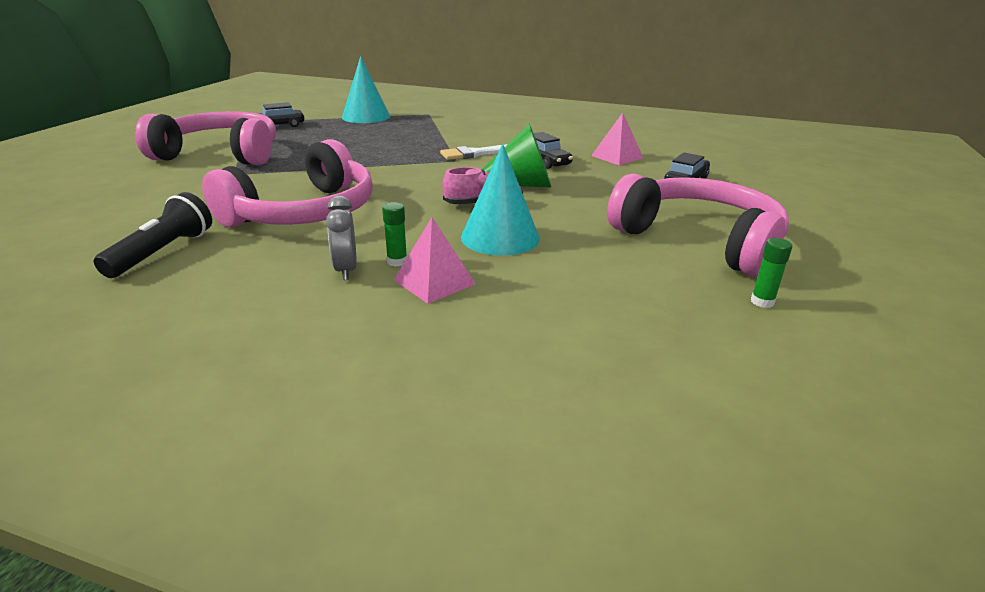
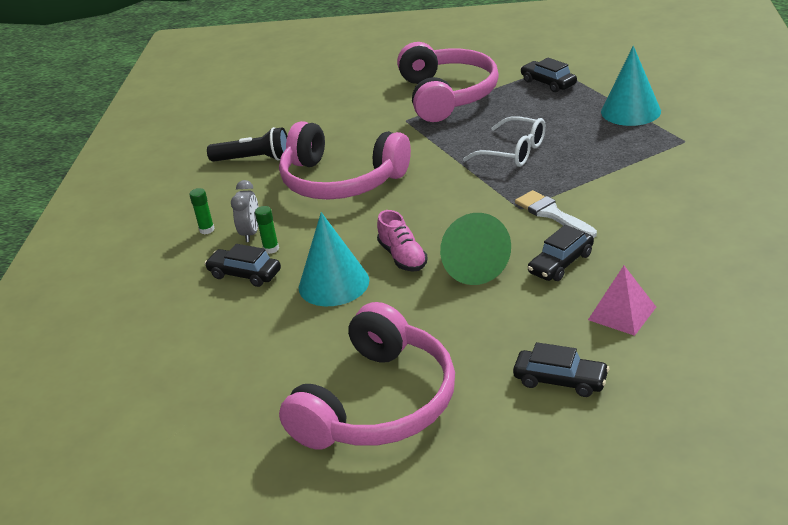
camera: 80 degrees right, 5 degrees up
(346, 270) = (251, 233): grey clock -> grey clock turned 120 degrees clockwise
(367, 150) = (514, 152): none -> white glasses
(434, 282) = (245, 274): pink pyramid -> black car
(762, 302) = (258, 448): green glue stick -> green glue stick (207, 230)

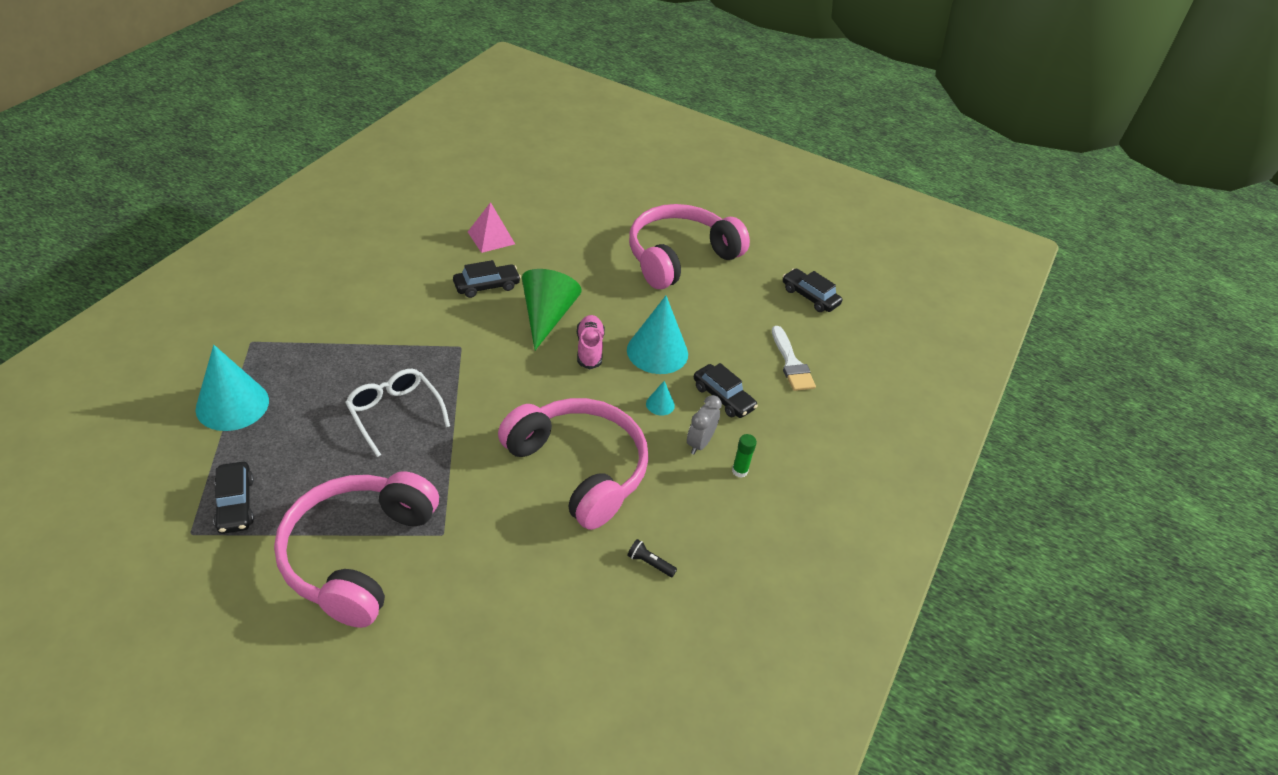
camera: 165 degrees left, 10 degrees up
(253, 159) = (650, 563): black flashlight -> black flashlight, size x0.49
(271, 249) = (689, 414): green glue stick -> none
(303, 244) = (660, 404): none -> turquoise cone
(552, 214) = (444, 328): white brush -> white brush (791, 363)
(560, 380) = (568, 222): black car -> black car (810, 296)

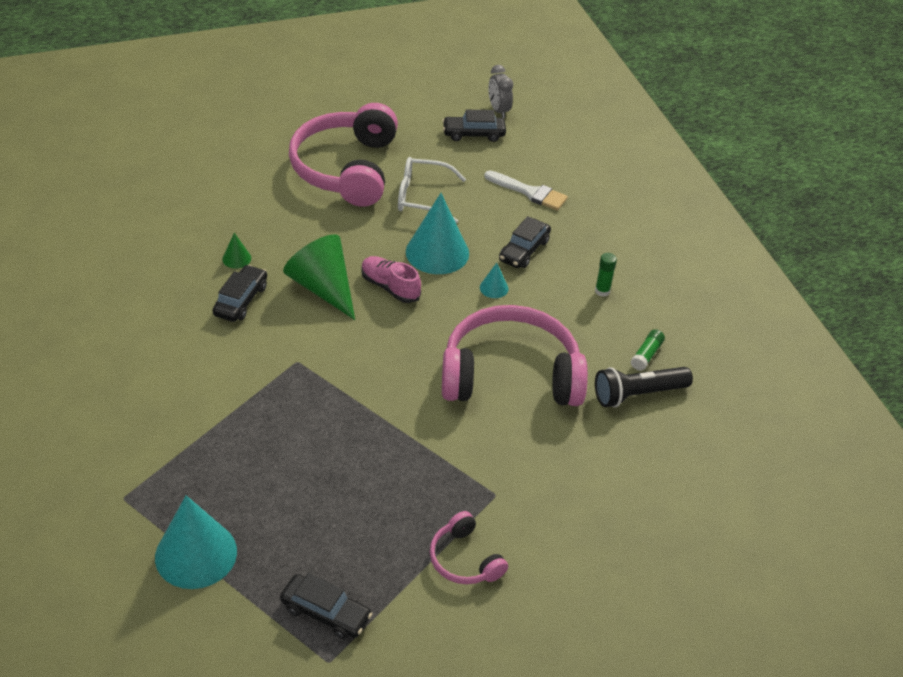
camera: 45 degrees left, 0 degrees up
(357, 554) = (464, 559): pink headphones -> pink headphones, size x0.47
(394, 413) = (330, 449): white glasses -> white glasses (422, 197)
(491, 238) = (180, 259): pink pyramid -> none
(523, 260) = (236, 258): none -> green cone
(650, 563) = (638, 394): black flashlight -> black flashlight, size x2.06
(699, 443) = (554, 293): grey clock -> grey clock (498, 110)
(702, 543) = (646, 355): none -> green glue stick
(723, 397) = (524, 250): black car -> black car turned 120 degrees clockwise

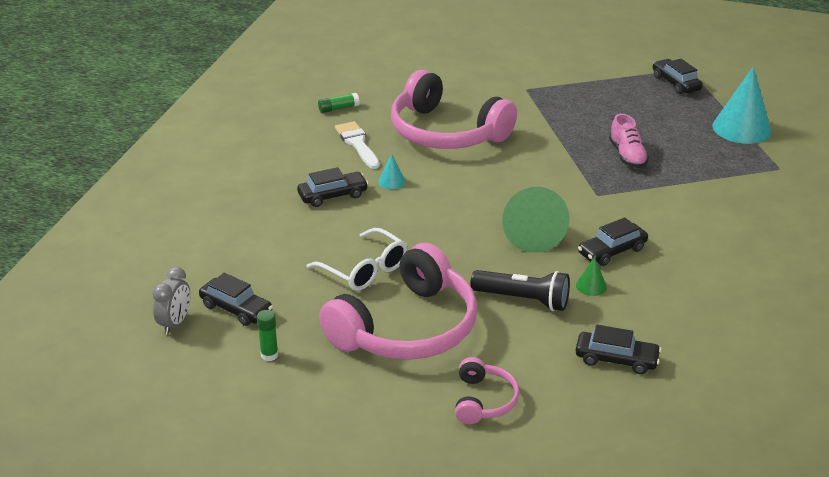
camera: 140 degrees left, 10 degrees down
(178, 207) = (616, 359): none -> black car
(390, 287) = (474, 213): pink shoe -> pink shoe (627, 156)
(437, 252) = (406, 222): turquoise cone -> none
(464, 559) = (575, 74): pink headphones -> pink headphones (484, 400)
(529, 192) = (263, 234): white brush -> white brush (357, 143)
(602, 291) = (312, 149): green glue stick -> green glue stick (269, 355)
(638, 394) = (375, 95): black flashlight -> black flashlight (523, 300)

